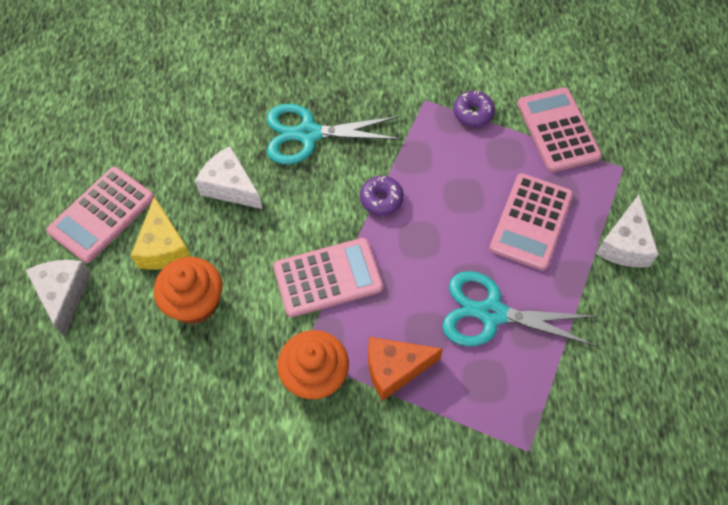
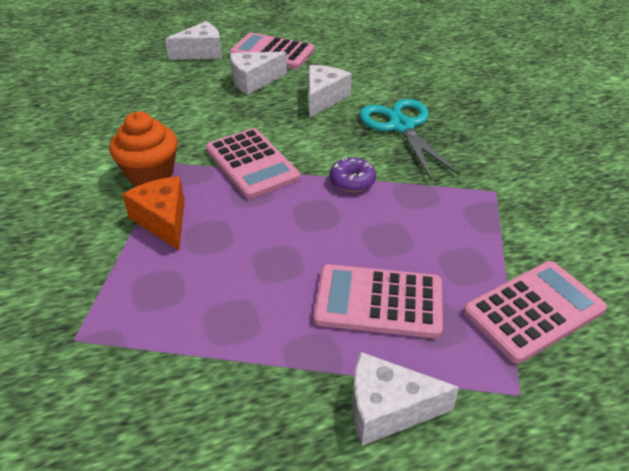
camera: 75 degrees right, 20 degrees down
(163, 247) = (254, 81): yellow cheese -> white cheese
(195, 303) = (208, 103): orange cupcake -> none
(473, 113) = (504, 230): purple donut -> none
(491, 313) = (242, 283): turquoise scissors -> none

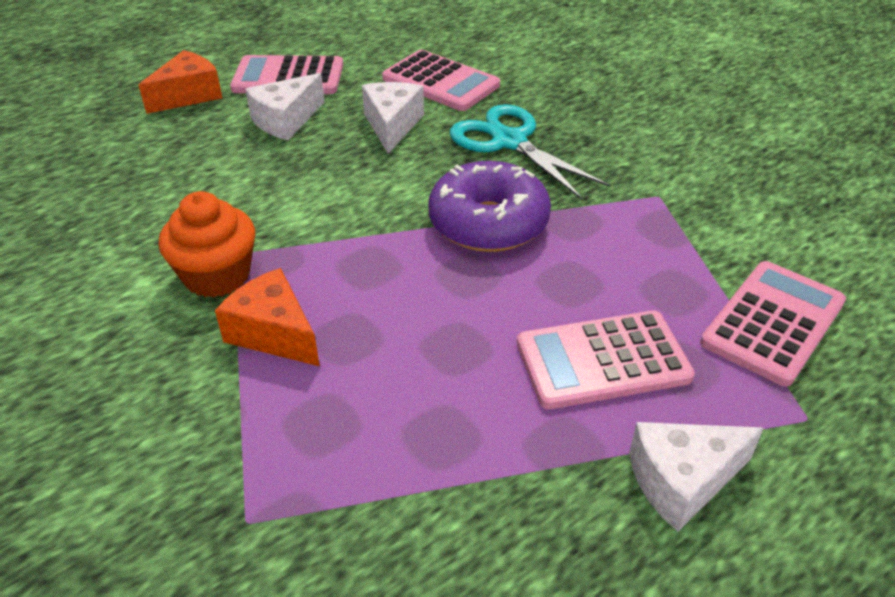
camera: 20 degrees left, 0 degrees up
(201, 53) = (189, 95): white cheese -> orange cheese
(251, 164) = (348, 230): pink calculator -> pink calculator (440, 82)
(352, 181) = (488, 223): purple donut -> purple donut, size x2.00

